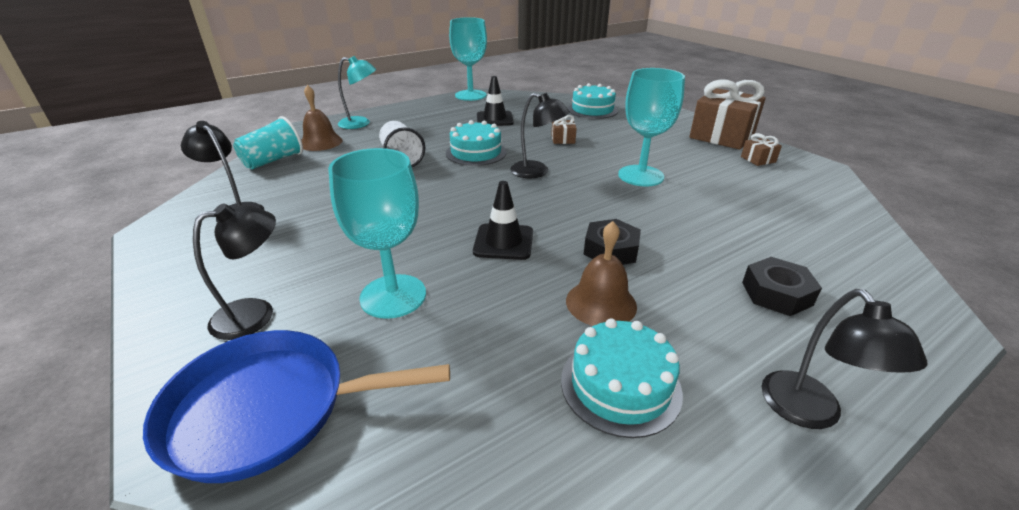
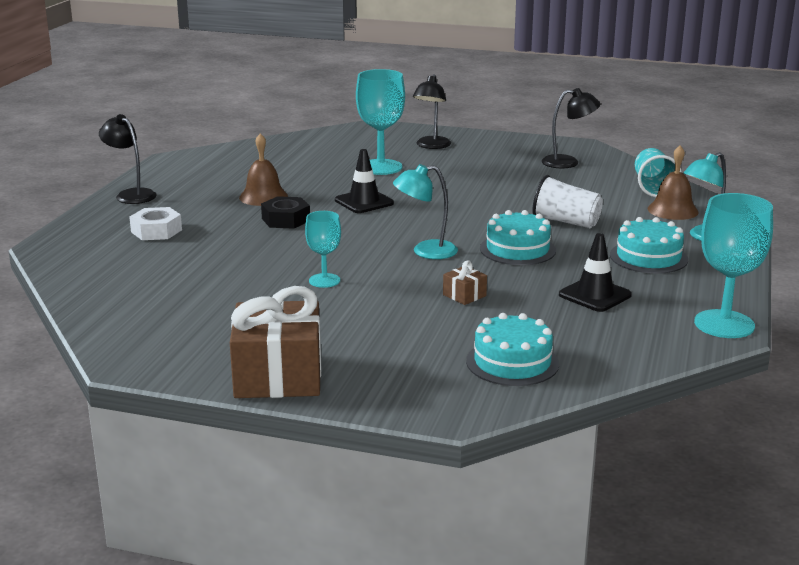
camera: 140 degrees right, 10 degrees down
(267, 409) = (362, 136): blue pan -> none
(537, 172) = (425, 251): black lamp -> turquoise lamp
(620, 385) = (225, 178): turquoise cake -> turquoise cake (648, 257)
(641, 176) = (324, 280): turquoise goblet -> turquoise goblet, size x0.58
(758, 159) = (210, 347): brown gift -> none
(776, 293) = (156, 231): black nut -> white nut

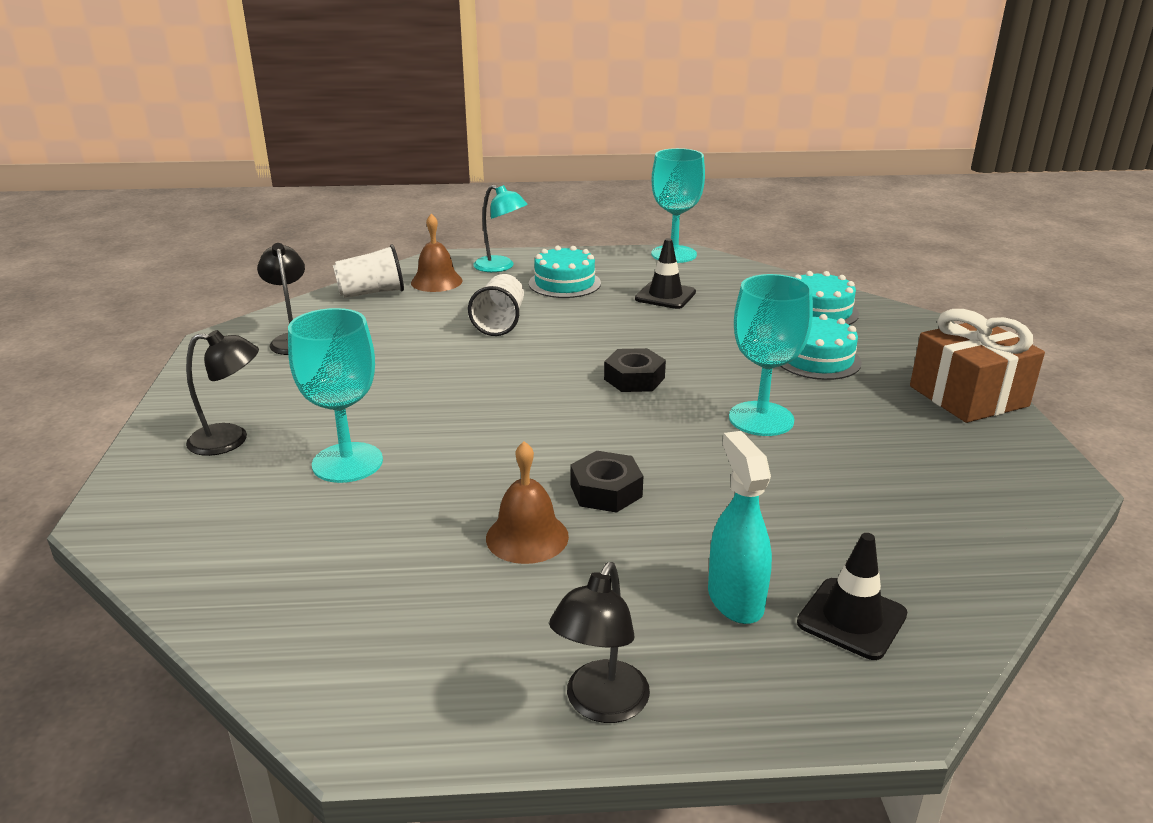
camera: 110 degrees left, 5 degrees up
(156, 231) = (735, 599): white nut -> turquoise spray bottle
(324, 280) = (761, 419): turquoise goblet -> turquoise goblet, size x1.73
(364, 202) = (502, 446): black traffic cone -> black traffic cone (851, 618)
(425, 251) = (634, 378): turquoise lamp -> black nut
(464, 295) = (720, 344): brown gift -> none
(517, 249) = (590, 335): turquoise cake -> turquoise cake (817, 359)
(653, 187) = (371, 293): turquoise cup -> white cup

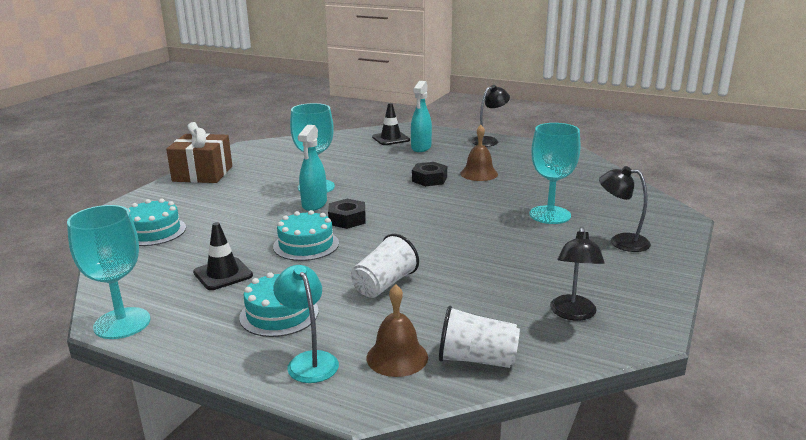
camera: 150 degrees left, 5 degrees down
(712, 389) = (314, 204): none -> turquoise spray bottle
(817, 359) = (228, 205): turquoise cake -> turquoise cake (306, 245)

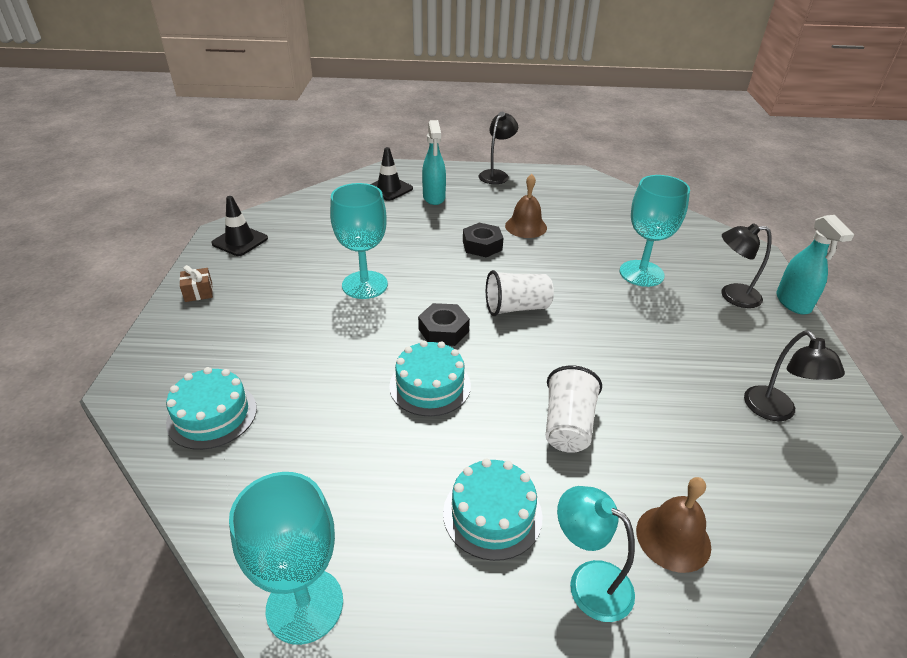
camera: 25 degrees left, 15 degrees up
(202, 174) = (198, 292): brown gift -> brown gift, size x0.43
(223, 274) = (368, 466): black traffic cone -> black traffic cone (240, 241)
(314, 204) = (385, 314): turquoise spray bottle -> turquoise spray bottle (793, 303)
(477, 359) = (749, 511): white cup -> white cup (517, 308)

